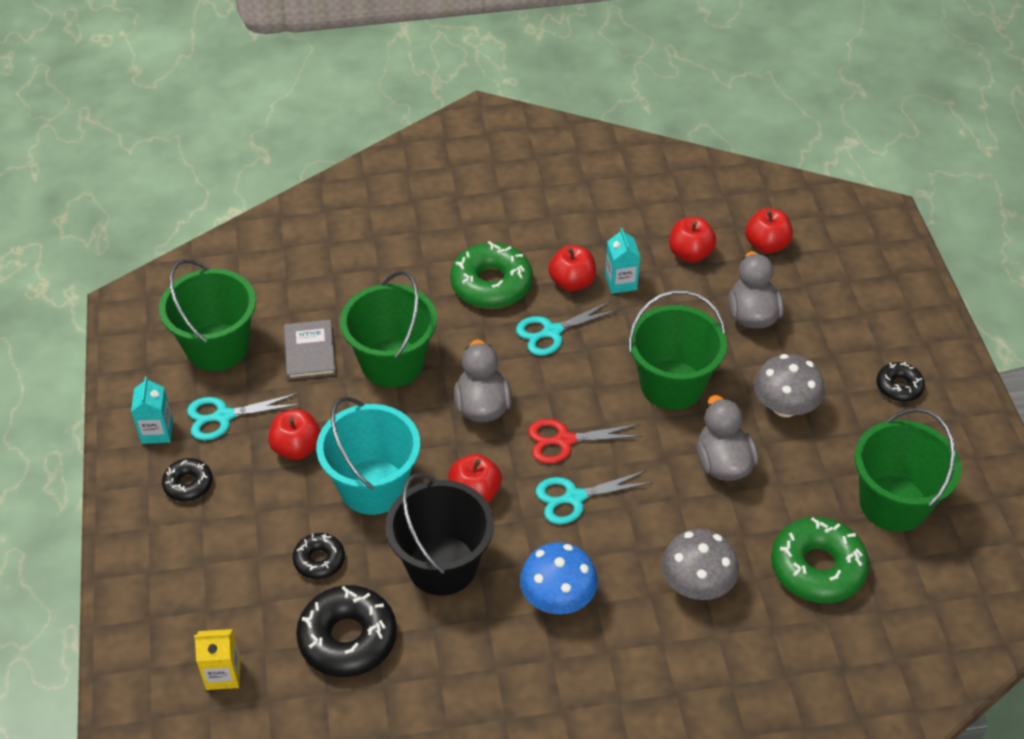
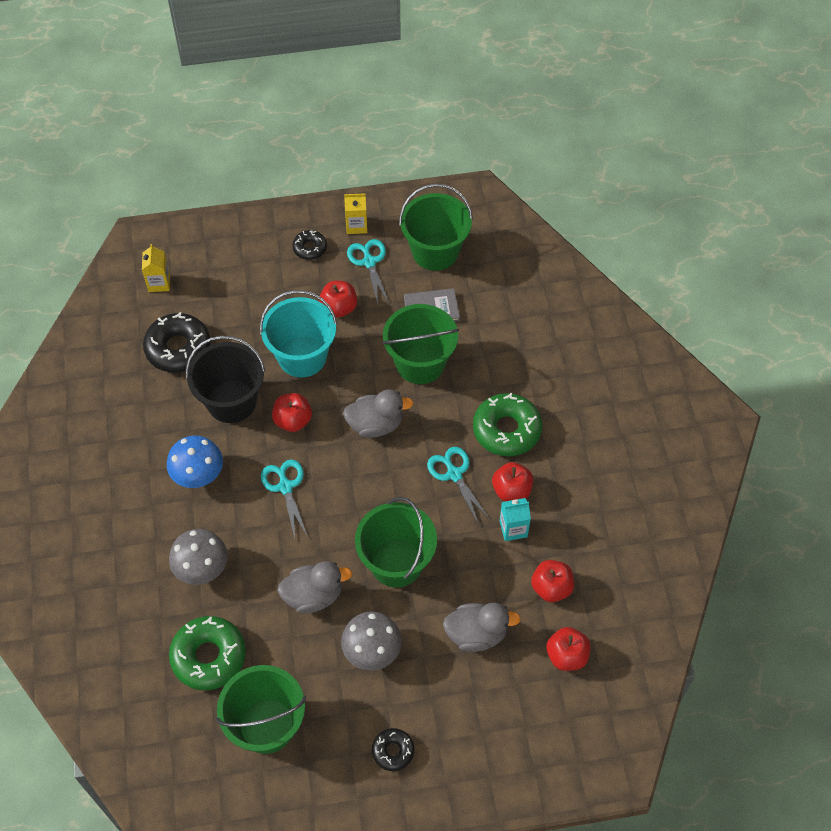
camera: 90 degrees right, 10 degrees up
(157, 431) = (356, 225): turquoise carton -> yellow carton
(319, 560) = (241, 328): black donut -> none
(564, 441) = (340, 481): red scissors -> none

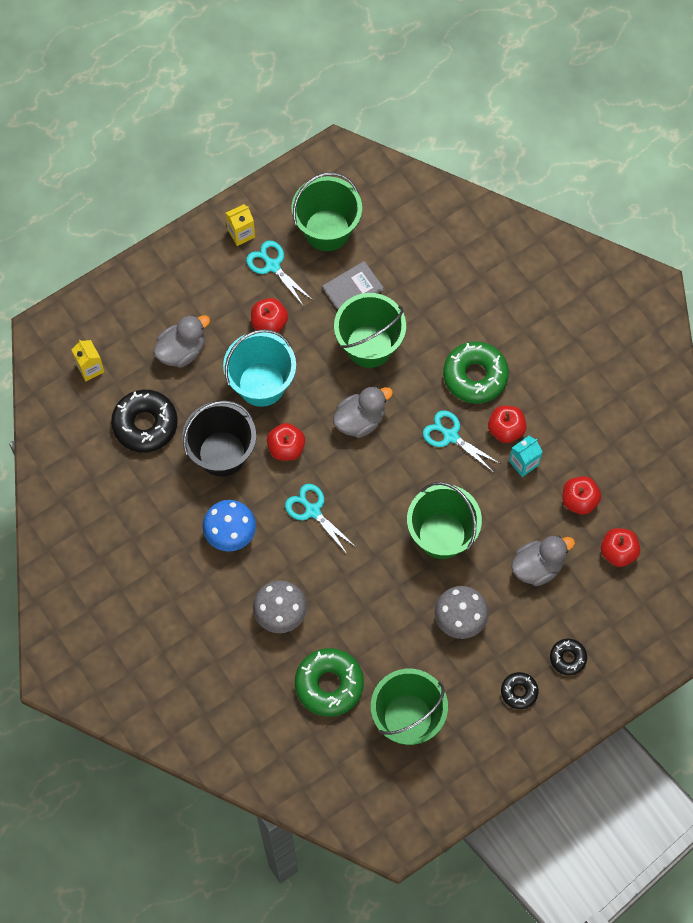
camera: 25 degrees left, 10 degrees up
(310, 248) = (210, 275): black donut -> black donut (567, 658)
(313, 595) = (388, 594): grey duck -> grey duck (182, 350)

